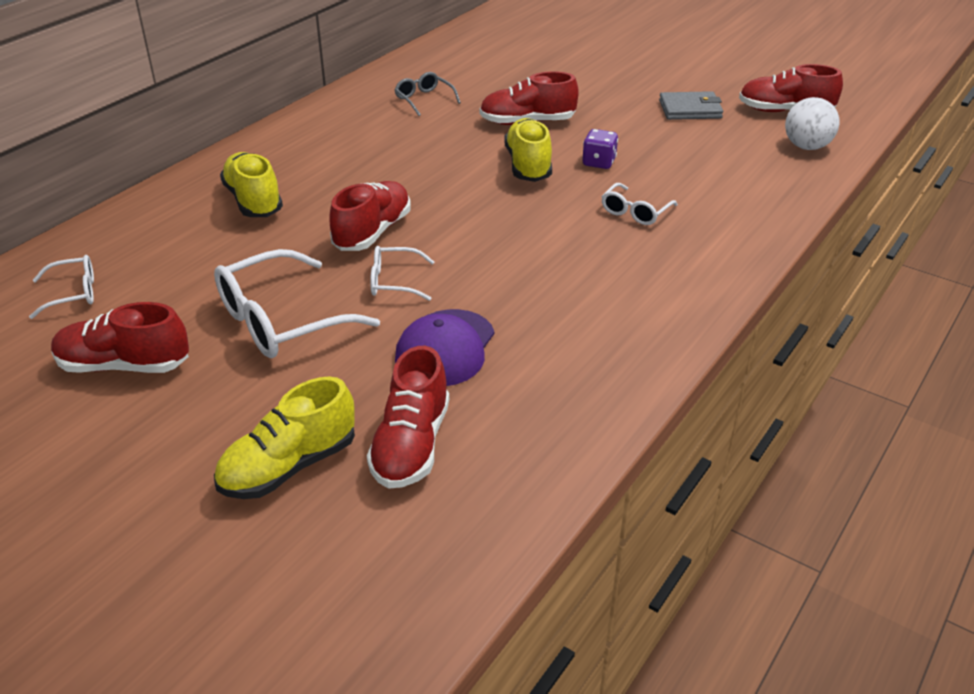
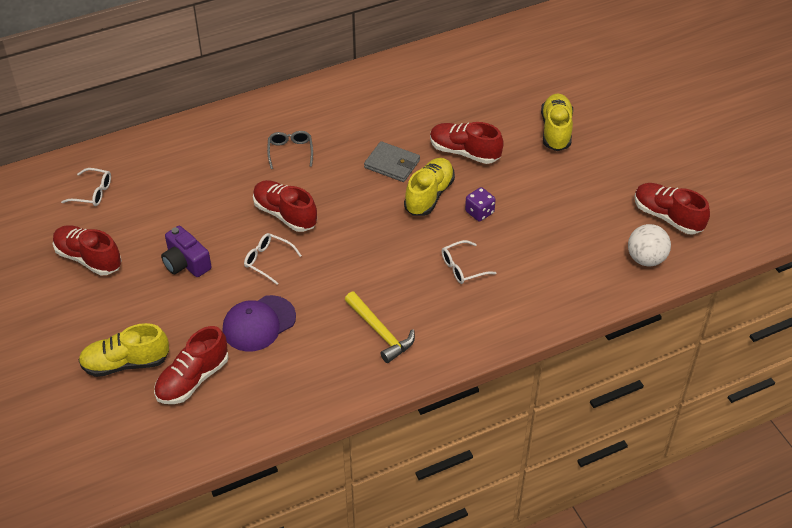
camera: 30 degrees right, 10 degrees up
(253, 201) = (234, 157): yellow shoe -> yellow shoe (556, 131)
(281, 321) = (186, 263): white glasses -> purple camera
(372, 232) = (285, 214): red shoe -> red shoe turned 105 degrees counterclockwise
(424, 99) = (411, 100): grey glasses -> grey glasses (290, 151)
(608, 300) = (380, 332): none -> yellow hammer
(690, 109) = (595, 186): grey wallet -> grey wallet (392, 164)

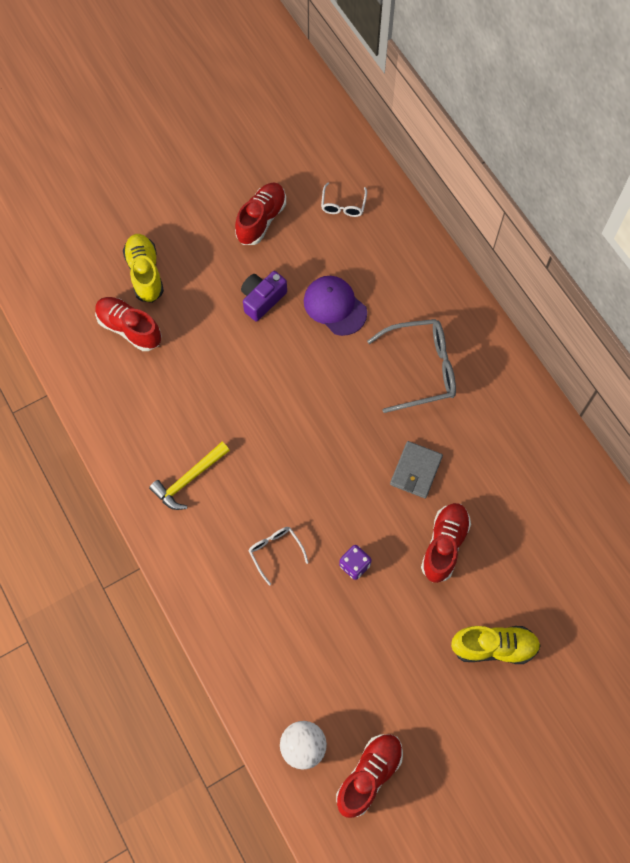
camera: 85 degrees right, 20 degrees up
(259, 323) = (194, 372): purple cap -> purple cap (335, 306)
(268, 260) = (270, 369): white glasses -> none
(285, 214) = (332, 376): red shoe -> none
(290, 151) = (421, 369): grey glasses -> grey glasses, size x1.89
(429, 195) = (374, 512): yellow shoe -> none

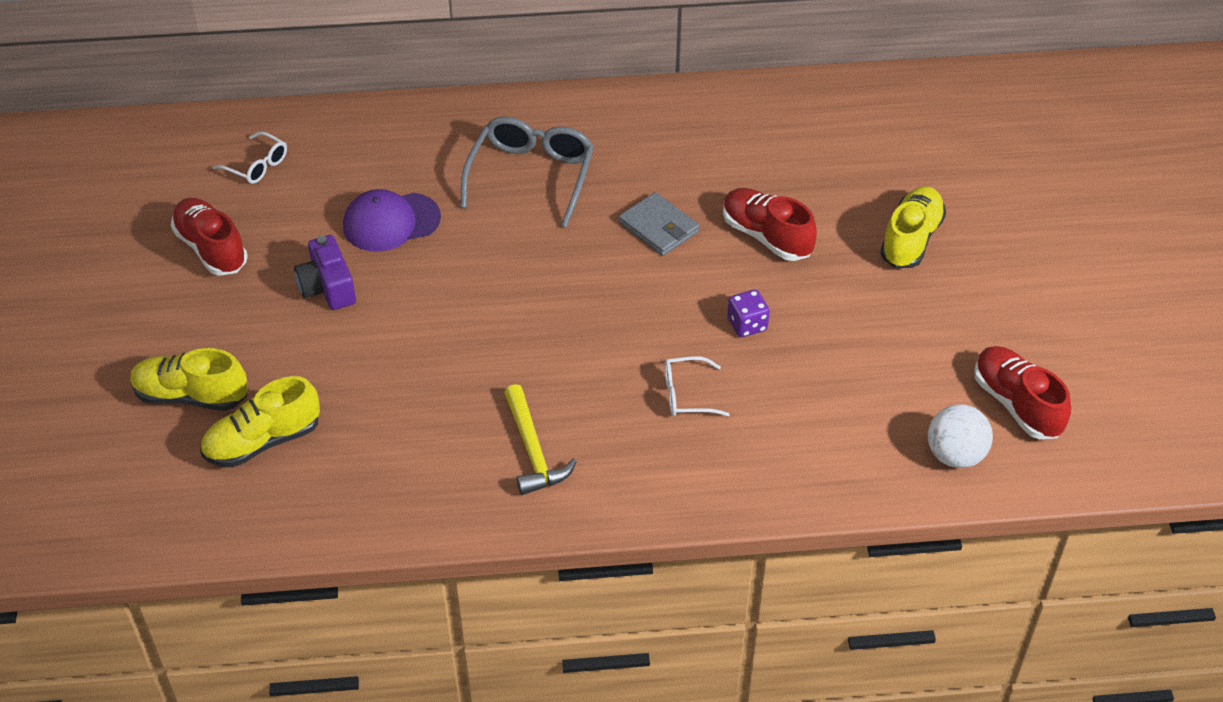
camera: 65 degrees left, 20 degrees down
(129, 328) = (263, 441): red shoe -> yellow shoe

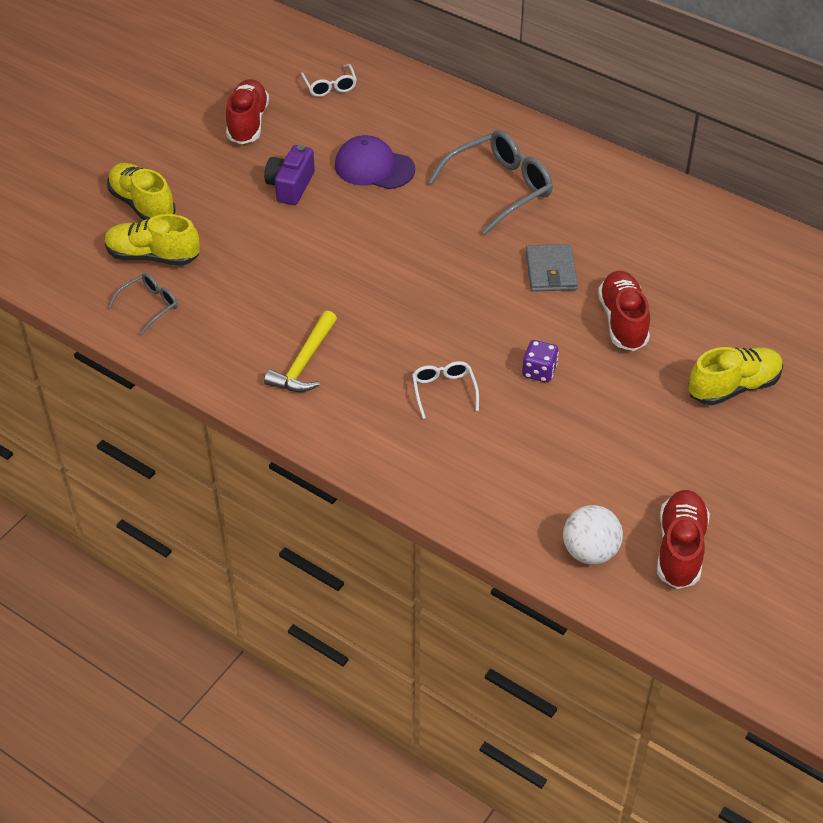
camera: 40 degrees right, 0 degrees up
(317, 493) = (150, 306): none -> grey glasses
(686, 395) = (444, 391): white glasses -> white glasses turned 45 degrees clockwise

